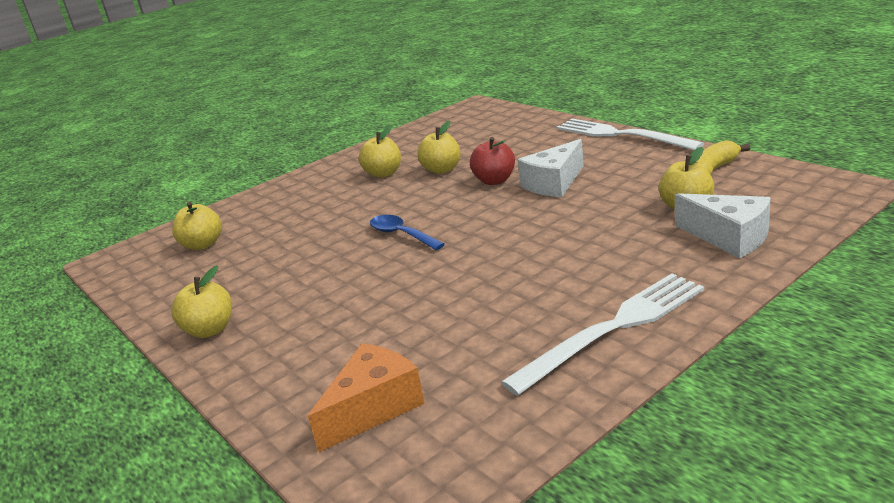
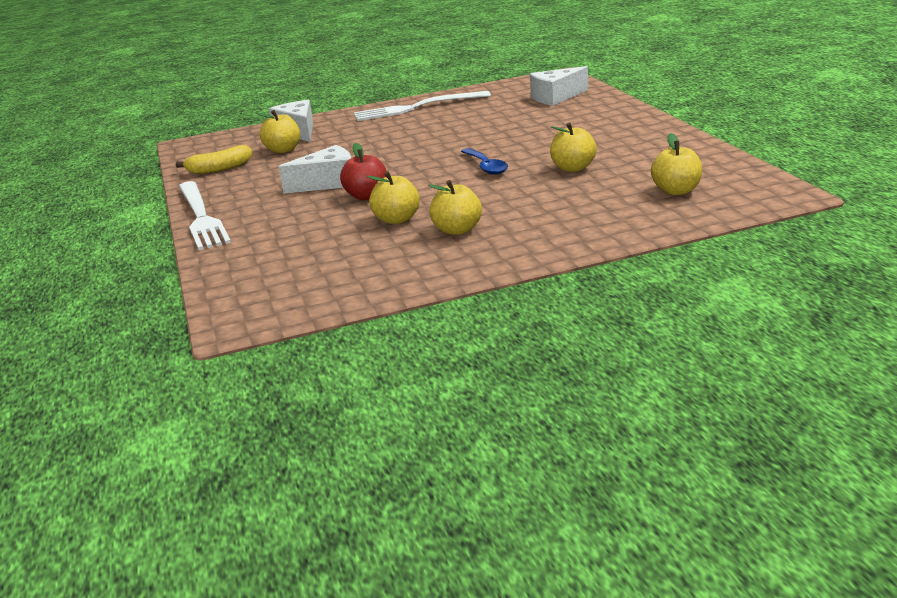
camera: 160 degrees left, 0 degrees up
(210, 330) = (653, 133): yellow apple -> yellow apple (573, 168)
(374, 408) = (556, 97): orange cheese -> white cheese

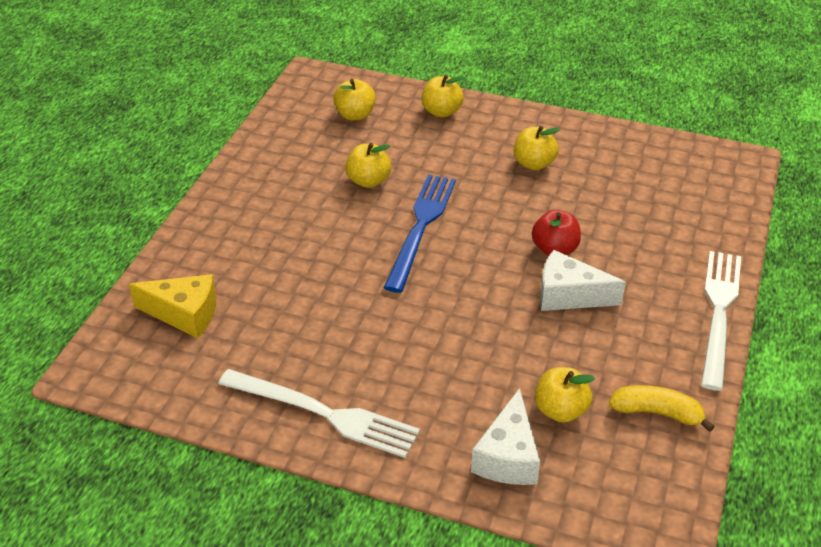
camera: 145 degrees left, 15 degrees up
(396, 219) = (561, 201): yellow apple -> yellow apple (441, 112)
(486, 167) = (421, 227): blue spoon -> blue fork
(556, 97) = (184, 314): white cheese -> yellow cheese

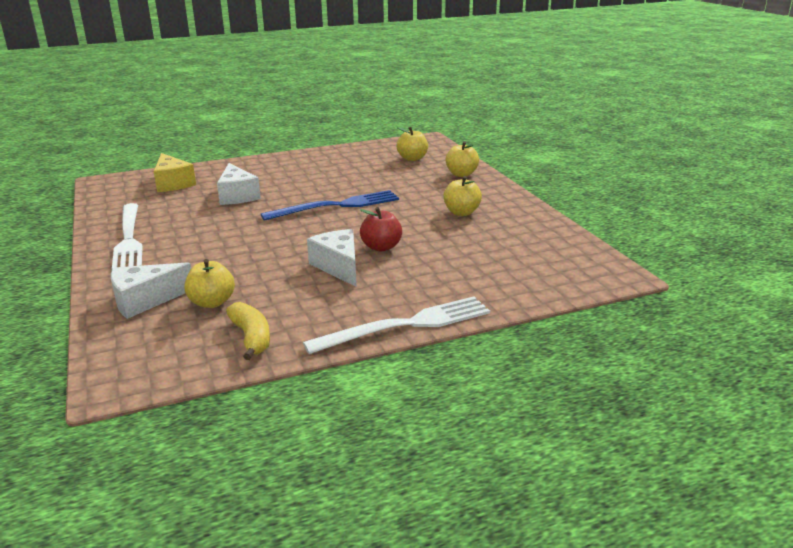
camera: 50 degrees right, 15 degrees down
(298, 281) = (237, 196): none -> white cheese
(368, 181) = (356, 181): yellow apple -> none

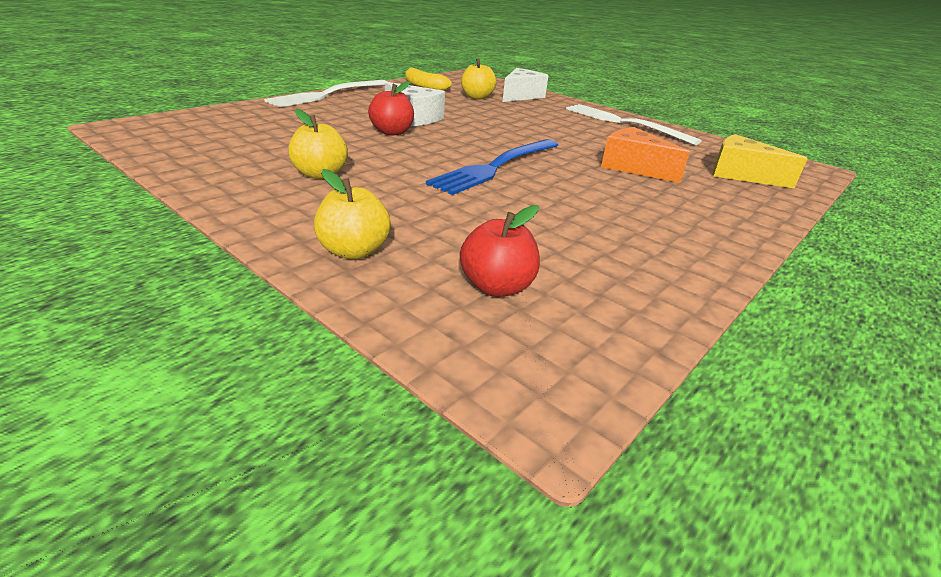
camera: 150 degrees right, 5 degrees up
(237, 196) = (633, 167): white cheese -> orange cheese
(412, 158) = (497, 287): yellow apple -> red apple

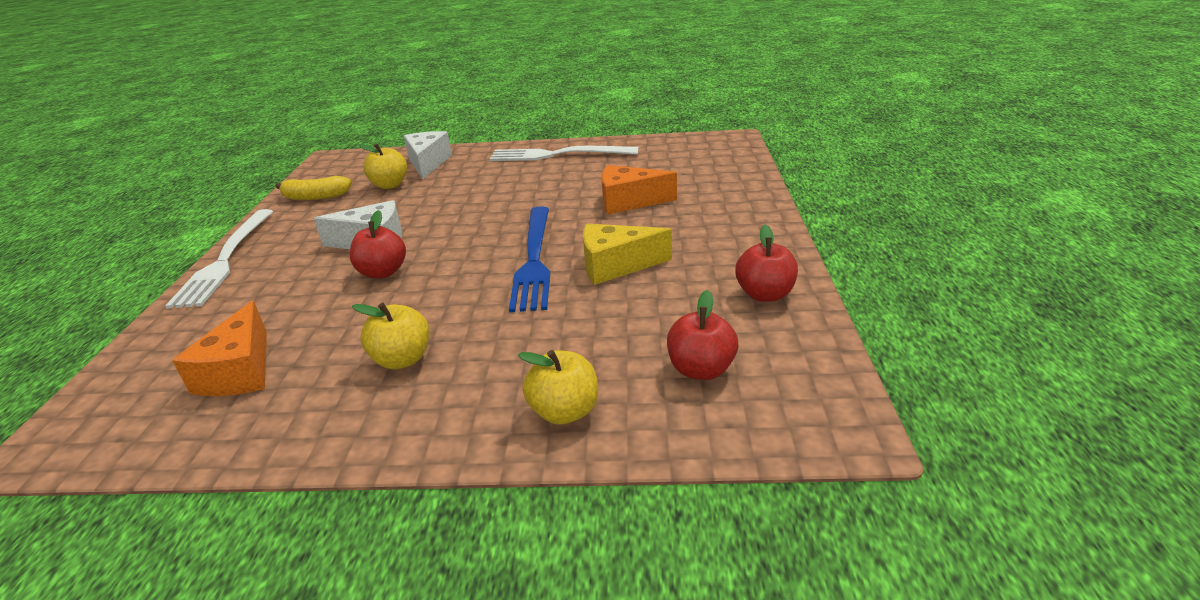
camera: 35 degrees left, 0 degrees up
(240, 139) = (240, 371): none -> orange cheese
(651, 274) = (764, 294): none -> red apple
(741, 175) = (701, 169): yellow cheese -> yellow cheese (616, 266)

